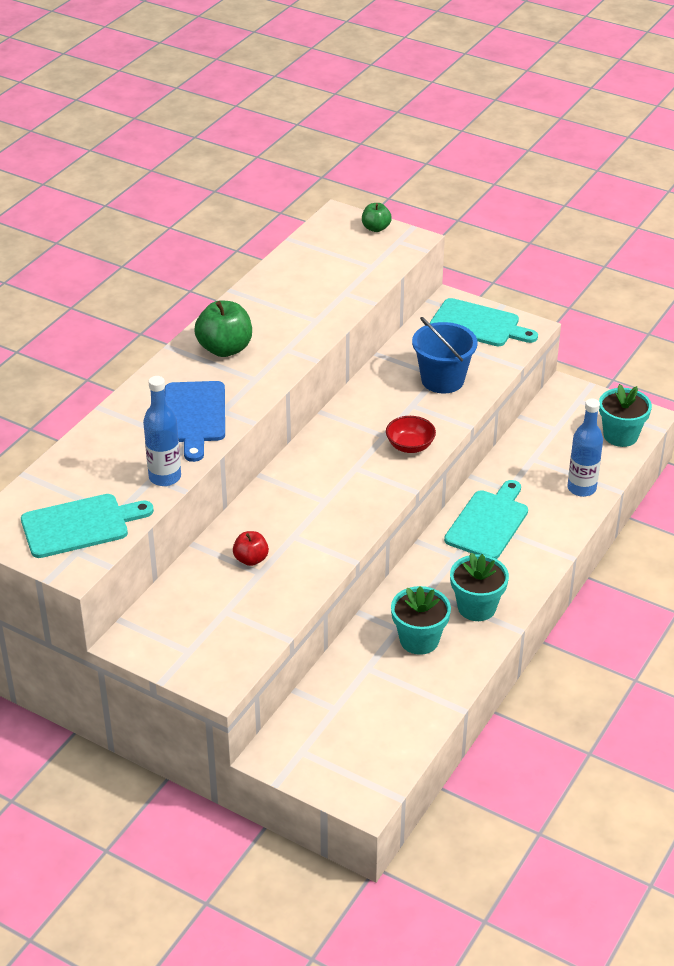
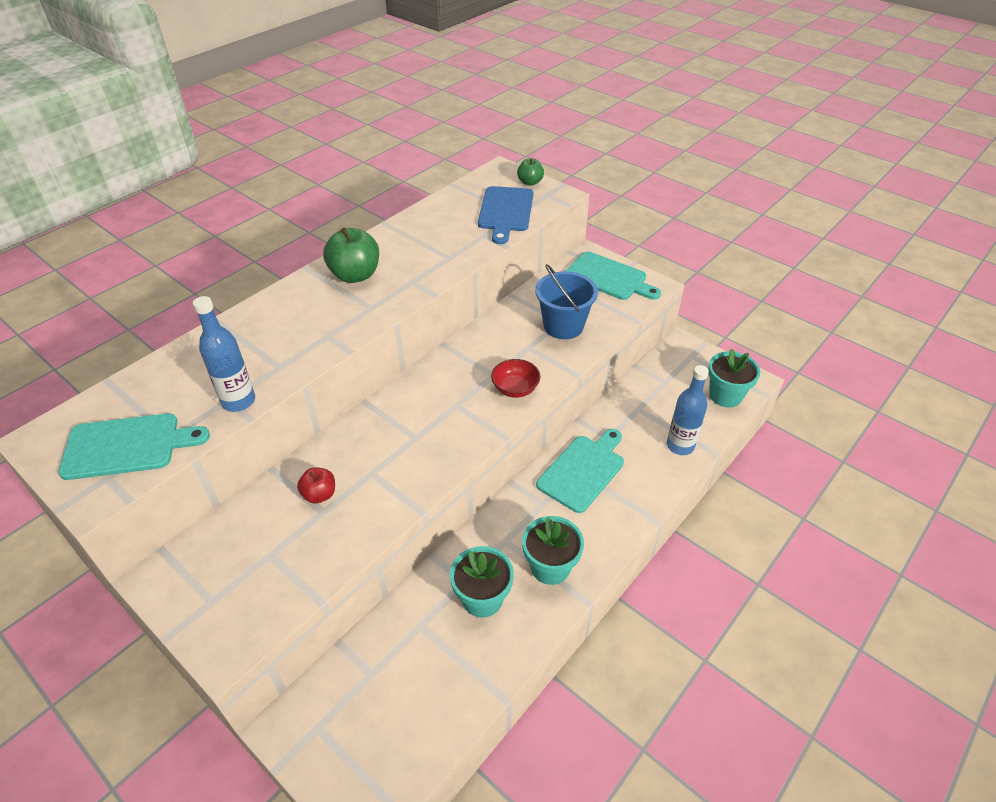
camera: 10 degrees right, 5 degrees up
(194, 416) = (297, 338): blue cutting board -> blue cutting board (505, 212)

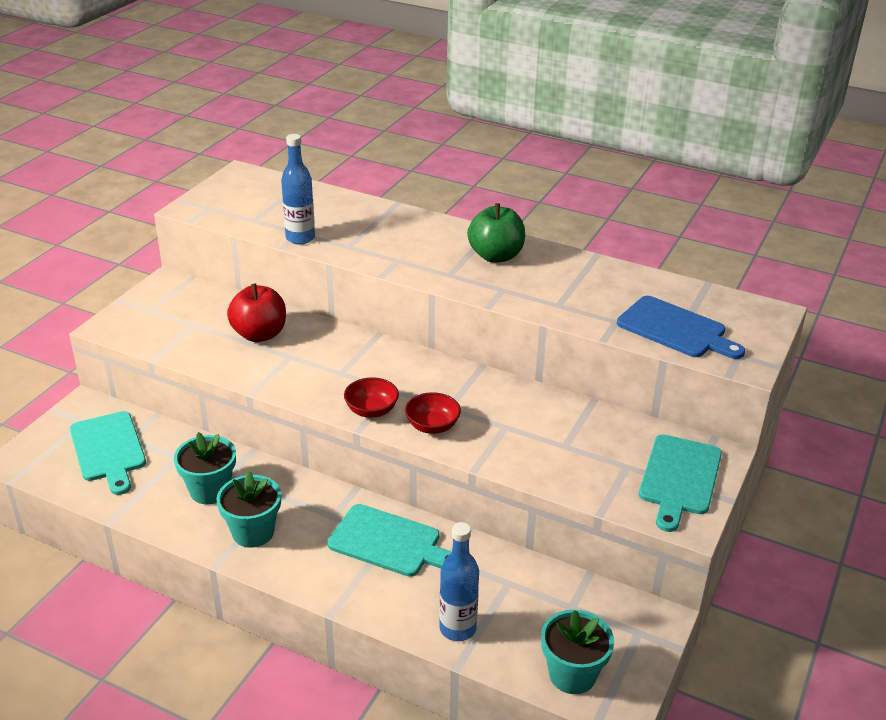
camera: 75 degrees right, 10 degrees down
(127, 446) = (241, 206): turquoise cutting board -> turquoise cutting board (108, 450)
(319, 494) = (259, 334): red apple -> red apple, size x1.75
(481, 424) = (371, 410): none -> red bowl
(505, 212) = (675, 329): blue cutting board -> blue cutting board turned 135 degrees counterclockwise
(530, 182) = (758, 339): green apple -> none
(563, 326) = (557, 449): blue bucket -> none

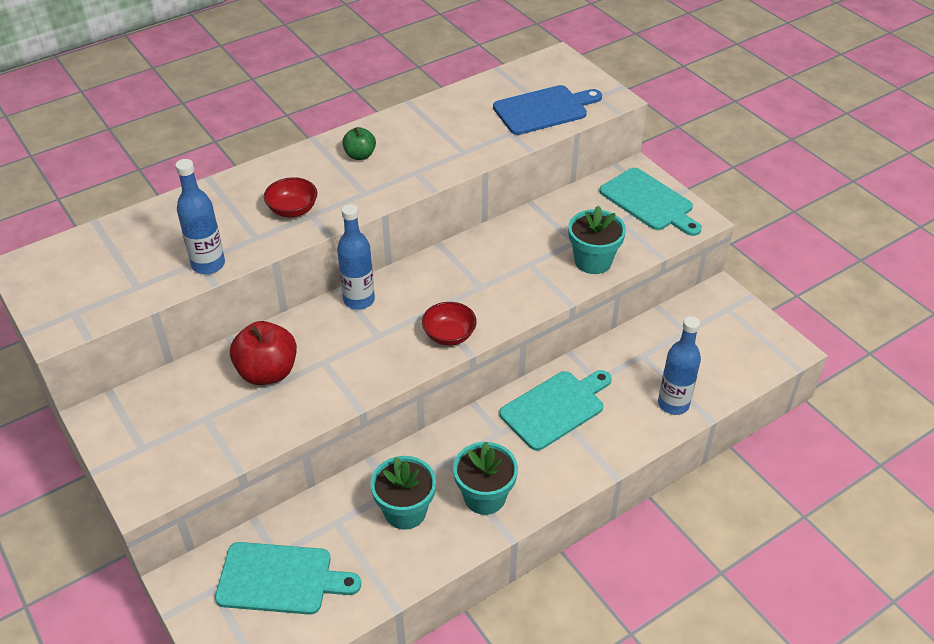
camera: 60 degrees left, 10 degrees up
(374, 348) = (359, 300): none -> blue bottle
(432, 426) = (498, 305): red bowl -> red bowl (293, 210)
(496, 256) = (360, 155): green apple -> green apple, size x0.57
(572, 674) = (749, 360): turquoise flower pot -> turquoise flower pot (593, 261)

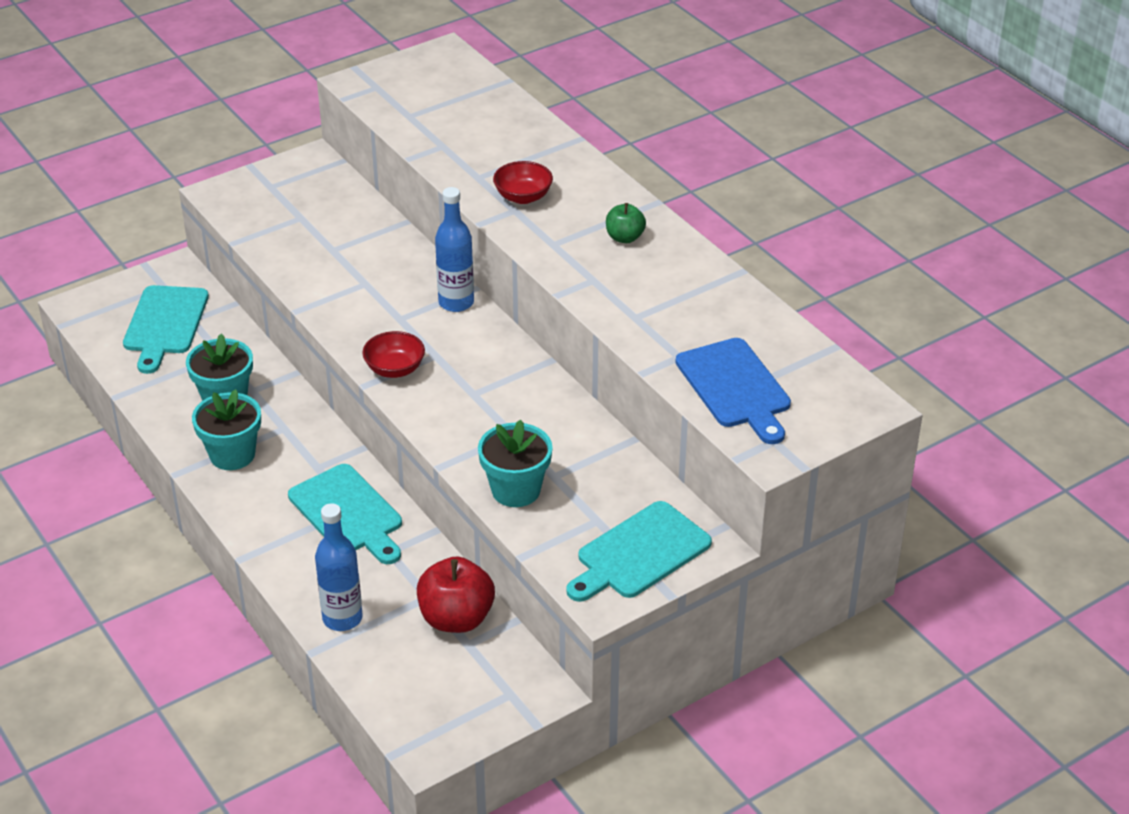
camera: 90 degrees right, 5 degrees down
(208, 264) = (437, 152): blue bottle -> none
(267, 372) = (355, 249): red apple -> red apple (456, 618)

